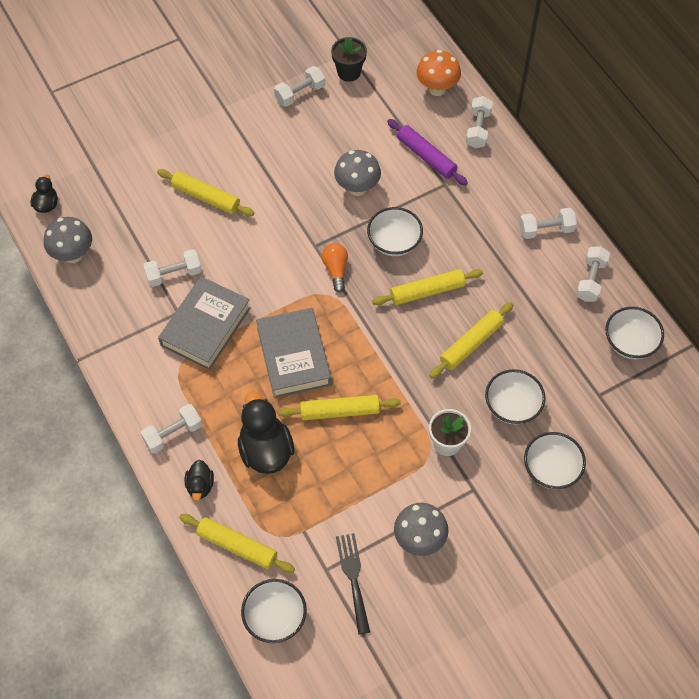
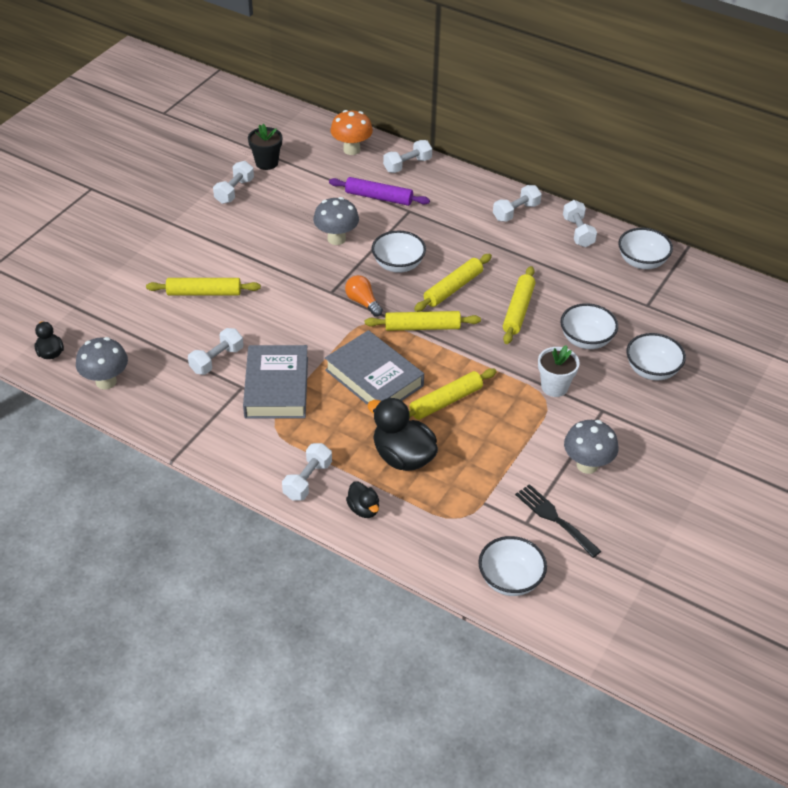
camera: 30 degrees left, 15 degrees down
(237, 546) = (433, 540): yellow rolling pin -> yellow rolling pin (422, 327)
(478, 129) = (407, 165): white dumbbell -> white dumbbell turned 75 degrees clockwise

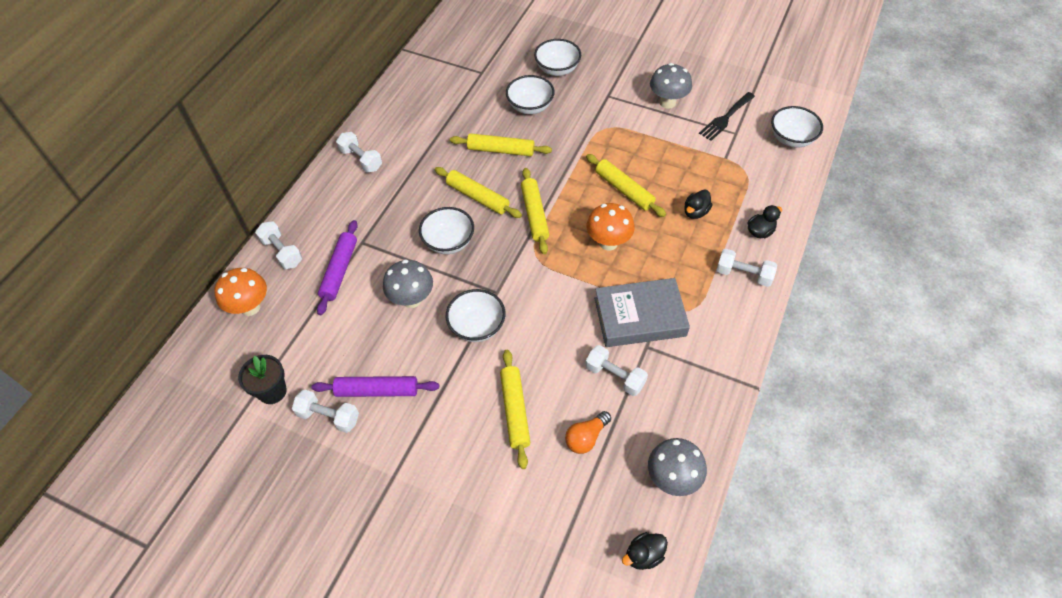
camera: 95 degrees left, 10 degrees up
(249, 216) = (377, 390): none -> purple rolling pin
(363, 302) = (508, 264): orange light bulb -> orange light bulb (586, 437)
(374, 378) = (608, 242): grey book -> orange mushroom
(403, 457) = (695, 212): black duck -> black duck, size x0.53
(554, 387) = (589, 123): white flower pot -> none
(578, 232) = (389, 116): white dumbbell -> none
(642, 262) = (426, 76): white bowl -> white bowl (477, 326)

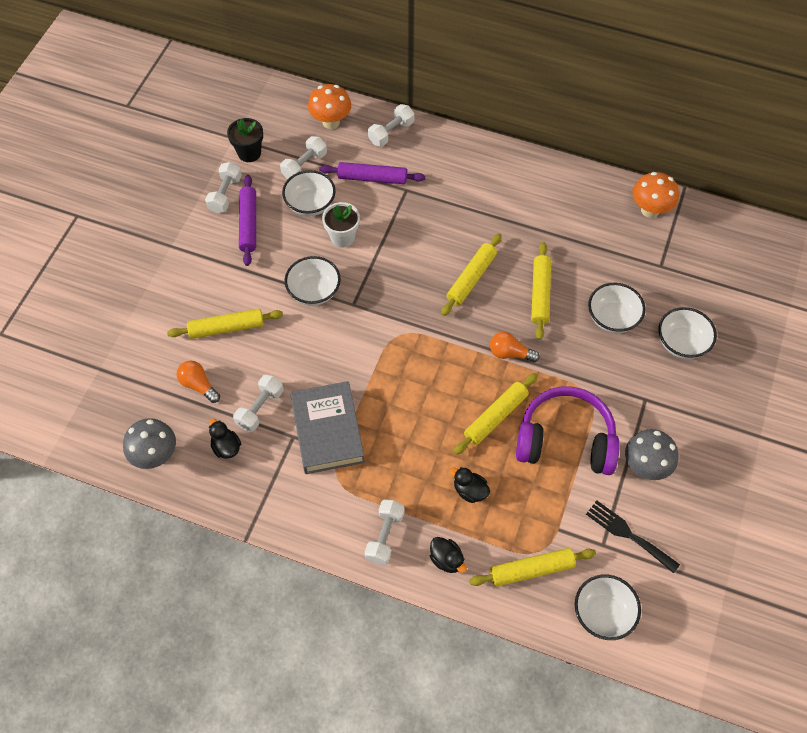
camera: 85 degrees right, 5 degrees up
(361, 159) = (511, 173): white dumbbell -> white dumbbell (304, 165)
(412, 299) = (342, 237): grey mushroom -> white flower pot
(448, 242) = (411, 259): white bowl -> white bowl (310, 204)
(534, 214) = (452, 331): yellow rolling pin -> yellow rolling pin (531, 569)
(561, 175) = (510, 353): none -> orange light bulb
(608, 242) = (420, 401): orange mushroom -> orange mushroom (650, 210)
(643, 555) = (90, 431): black duck -> black duck (226, 447)
(645, 146) = (565, 440): none -> purple headphones

